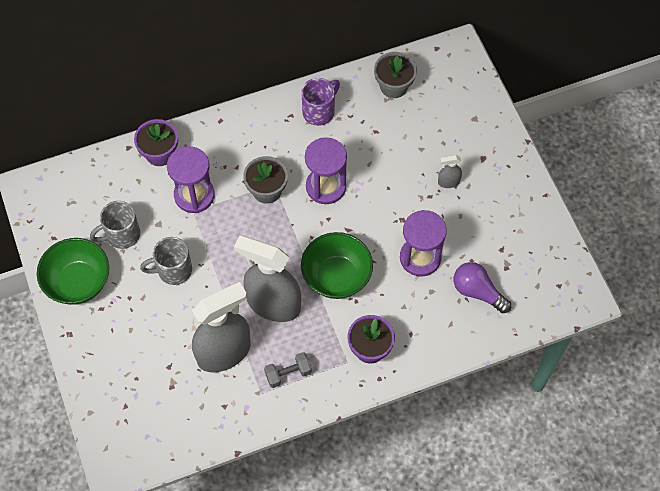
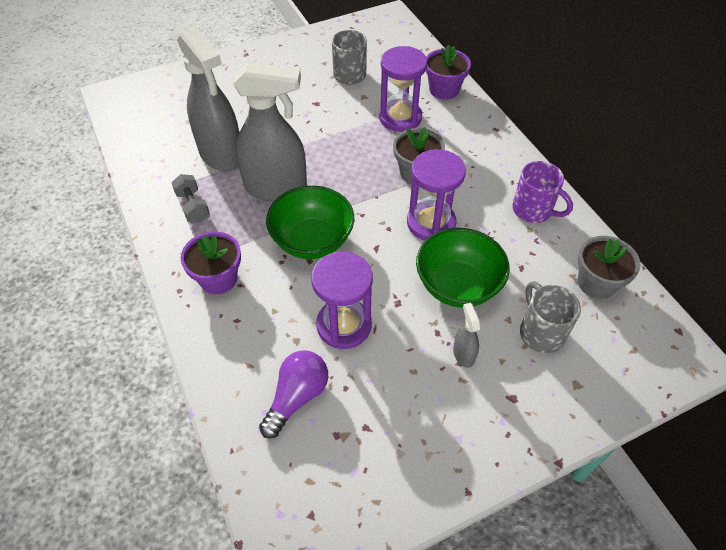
camera: 85 degrees right, 10 degrees down
(78, 282) = (297, 53): green bowl -> green bowl (457, 285)
(173, 270) = (313, 111): grey mug -> grey mug (541, 332)
(273, 304) = (276, 188): grey spray bottle -> grey spray bottle turned 75 degrees clockwise

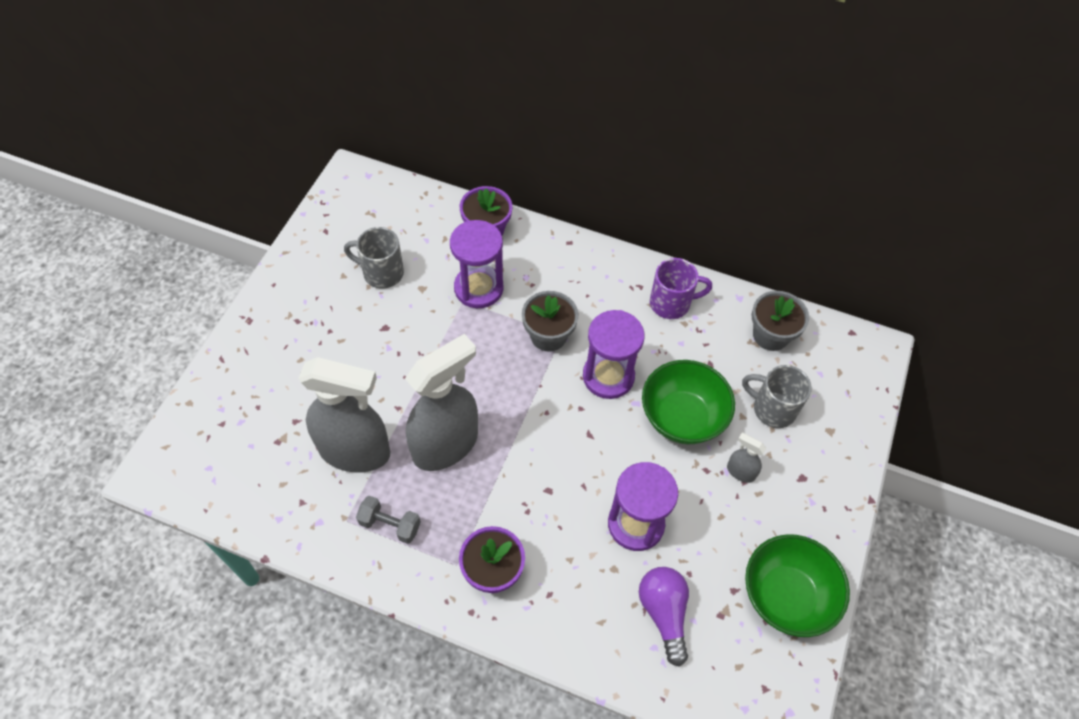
camera: 45 degrees left, 5 degrees up
(312, 241) = (532, 470): green bowl -> green bowl (786, 596)

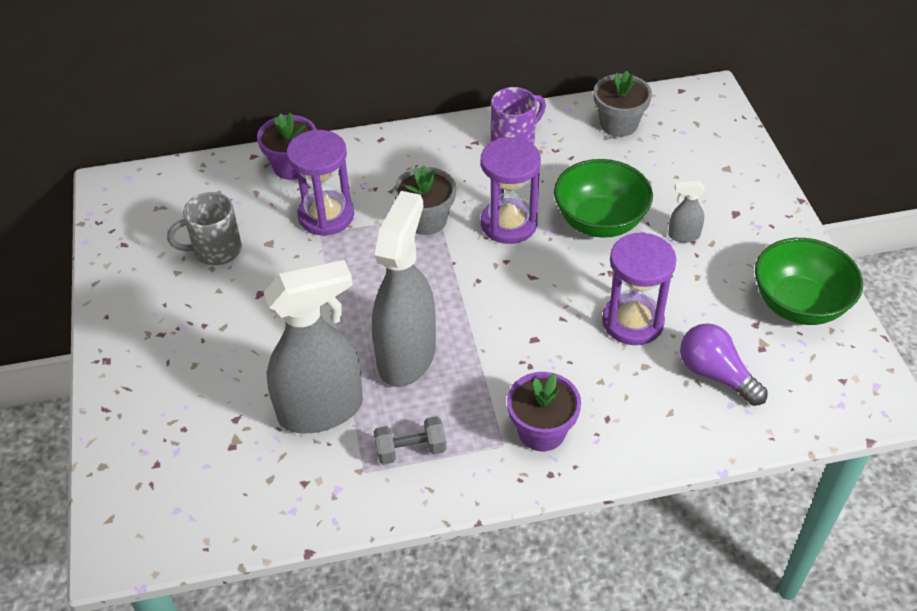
camera: 30 degrees left, 10 degrees down
(772, 408) = (668, 176): grey mug -> none

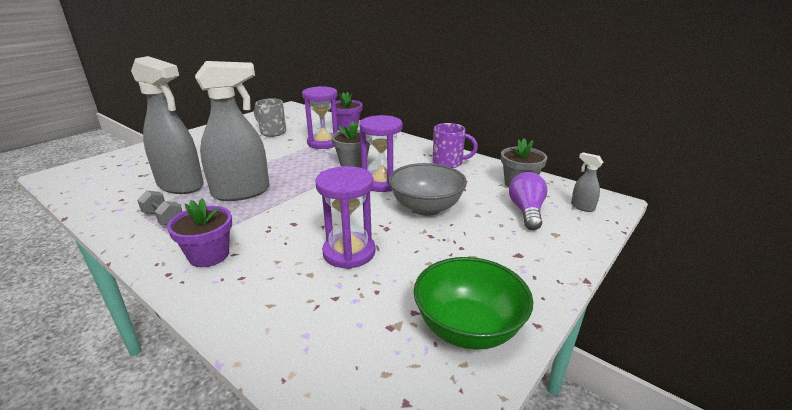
camera: 50 degrees right, 20 degrees down
(600, 221) = (426, 208): green bowl -> grey bowl
(683, 235) = (460, 241): grey spray bottle -> grey spray bottle (582, 207)
(715, 375) = (333, 312): purple light bulb -> purple light bulb (526, 212)

